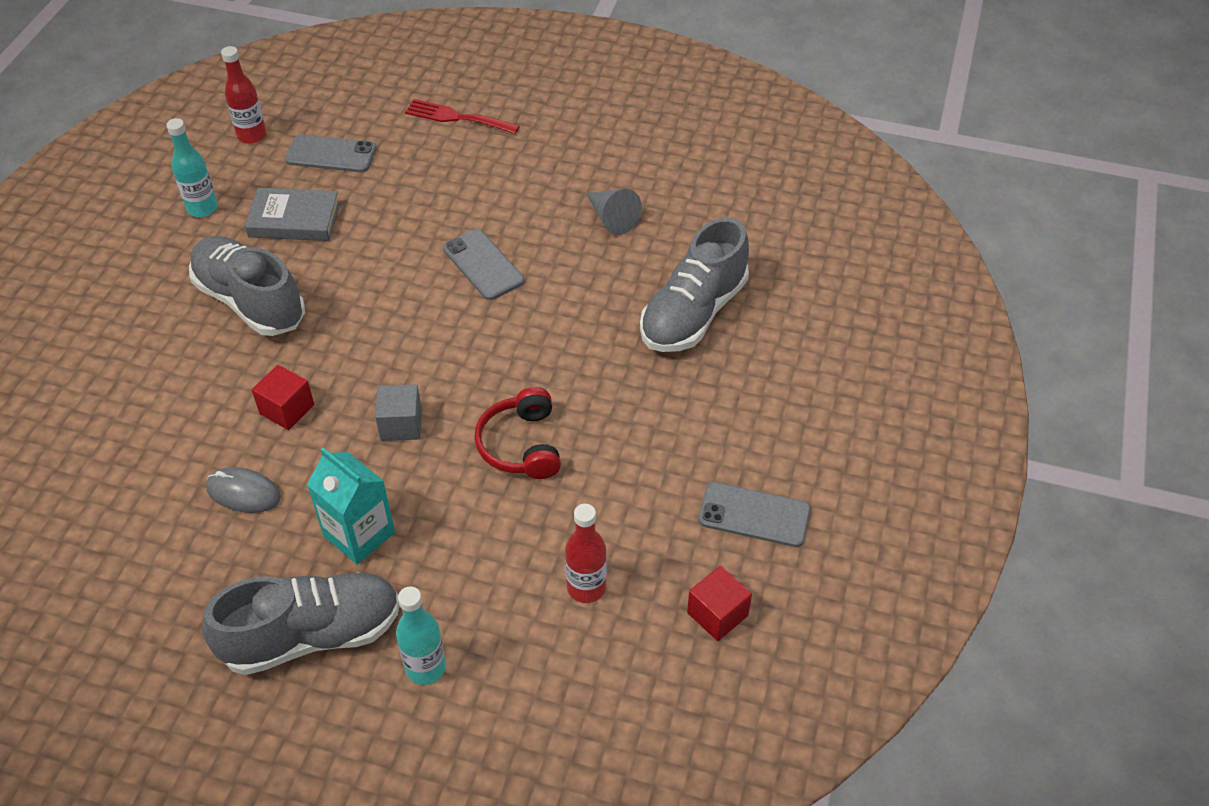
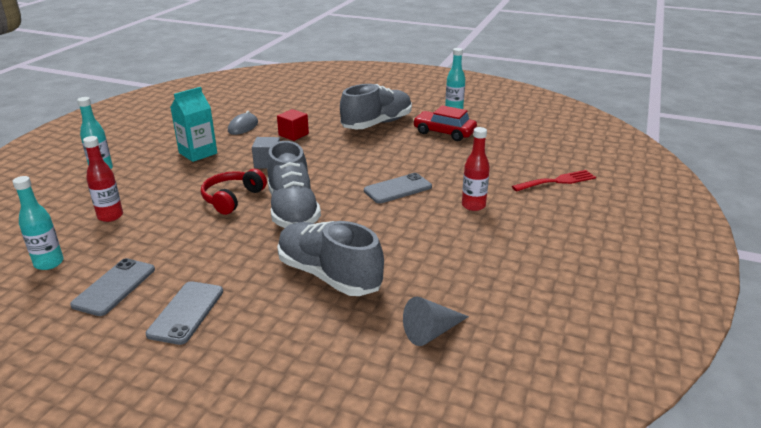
camera: 95 degrees right, 20 degrees down
(252, 136) = (520, 119): red bottle -> red bottle (473, 206)
(294, 219) = (444, 132): grey book -> red car
(312, 635) = (145, 143): grey shoe -> grey shoe (293, 210)
(331, 154) = (507, 141): grey phone -> grey phone (186, 312)
(456, 117) = (557, 181): red fork -> red fork turned 45 degrees clockwise
(521, 445) = (232, 198): red headphones -> red headphones turned 60 degrees counterclockwise
(611, 218) = (446, 242): grey cone -> grey cone (432, 332)
(717, 614) = (49, 263): red cube -> turquoise bottle

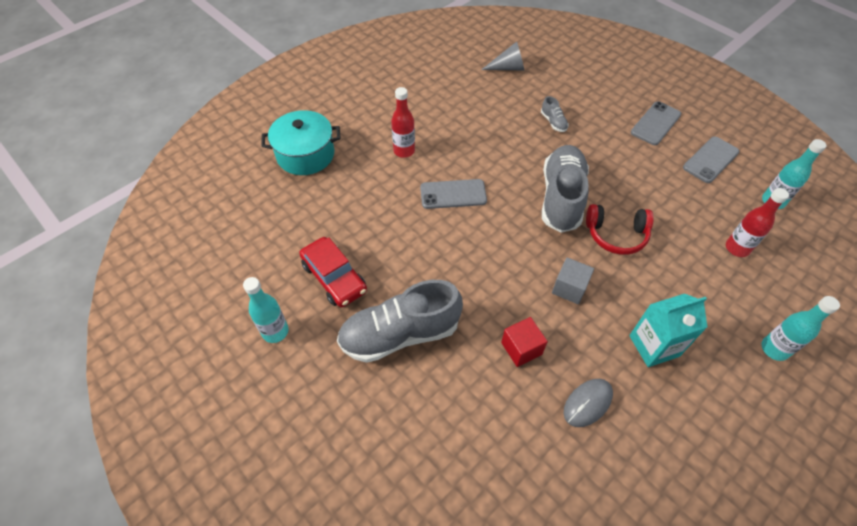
camera: 155 degrees left, 25 degrees up
(232, 198) = (616, 235): red headphones -> red headphones turned 45 degrees clockwise
(329, 275) = (553, 122): grey shoe -> grey shoe, size x0.41
(557, 181) = (305, 155): red fork -> turquoise pot

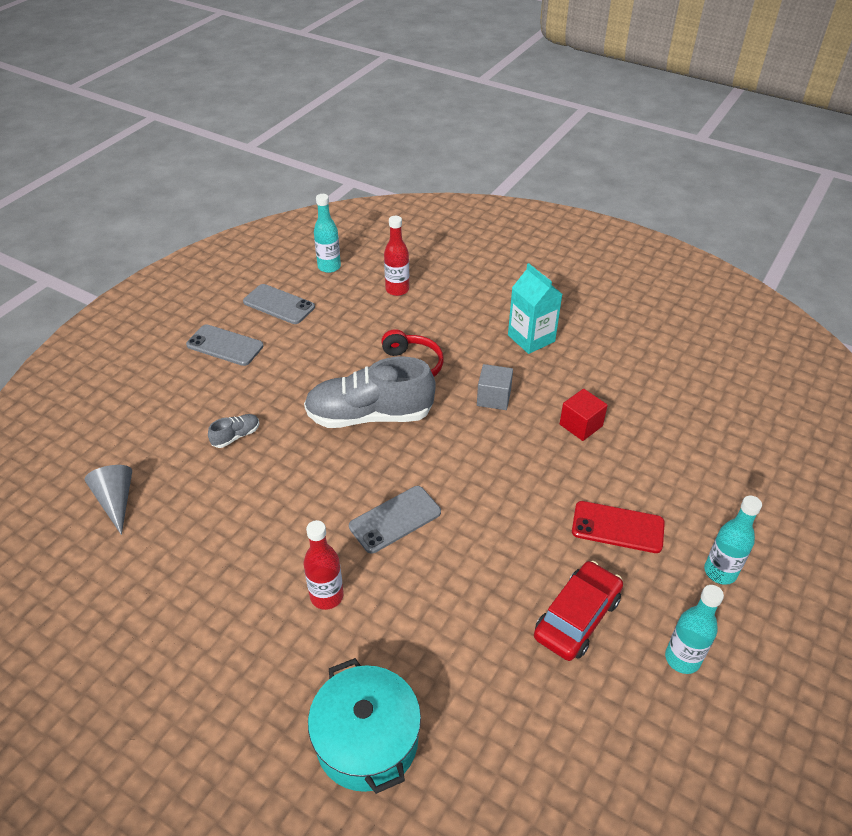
camera: 105 degrees left, 10 degrees down
(400, 334) = (617, 527): grey shoe -> red phone
(453, 194) = (395, 519): grey phone -> grey phone turned 75 degrees clockwise
(587, 403) = (610, 375): grey mouse -> none
(774, 349) = (499, 273): turquoise bottle -> turquoise bottle (720, 572)

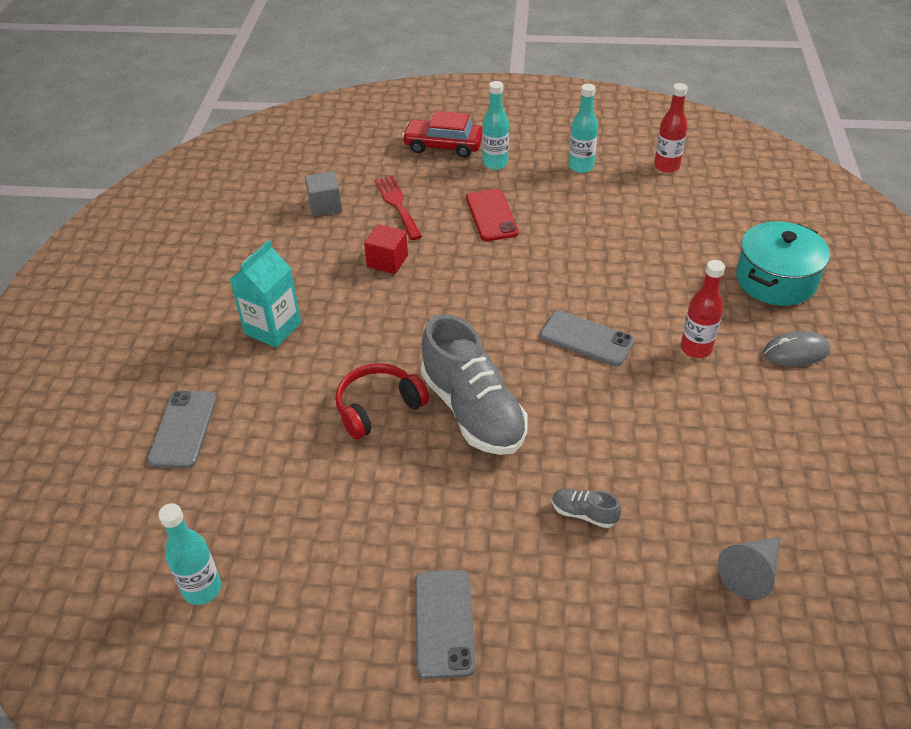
camera: 115 degrees left, 0 degrees up
(262, 681) = (796, 352): none -> grey mouse
(279, 304) = (322, 606): grey phone -> grey phone (183, 429)
(397, 289) = (228, 481): red bottle -> red bottle (666, 166)
(493, 398) = (385, 327): grey cube -> grey cube (325, 206)
(577, 617) = (590, 215): red car -> red car (443, 146)
(669, 460) = (397, 204): none -> red fork

